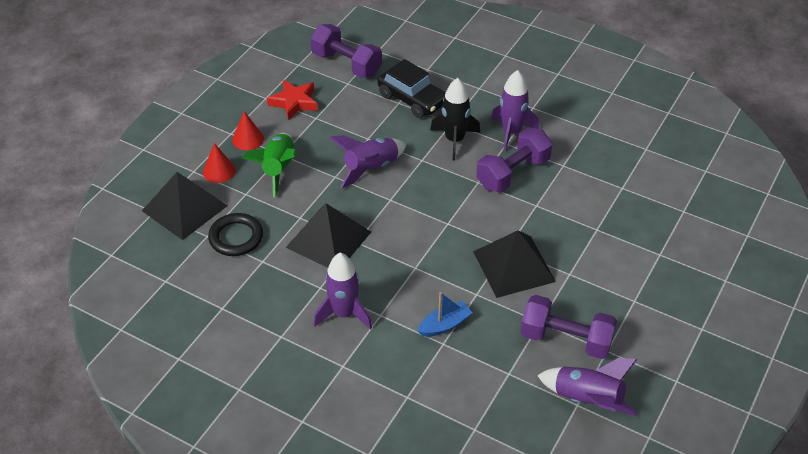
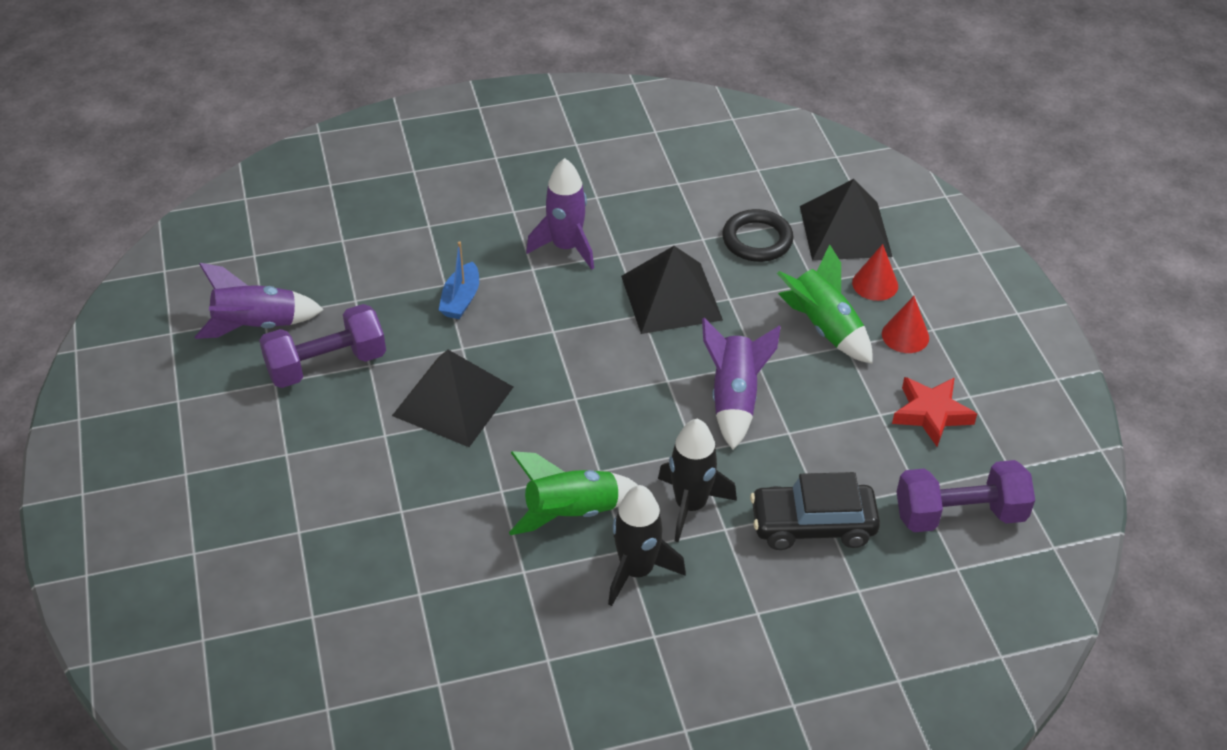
camera: 135 degrees right, 0 degrees up
(511, 132) = (636, 571): purple rocket -> black rocket
(513, 173) = (572, 512): purple dumbbell -> green rocket

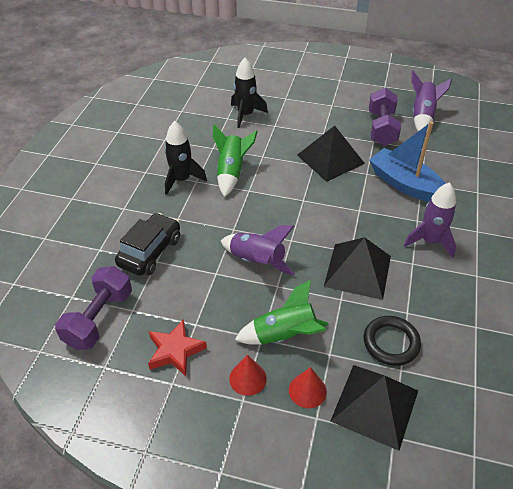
camera: 120 degrees right, 0 degrees up
(461, 299) = (405, 184): blue boat -> blue boat, size x1.90
(690, 505) = (201, 212): black rocket -> black rocket (245, 115)

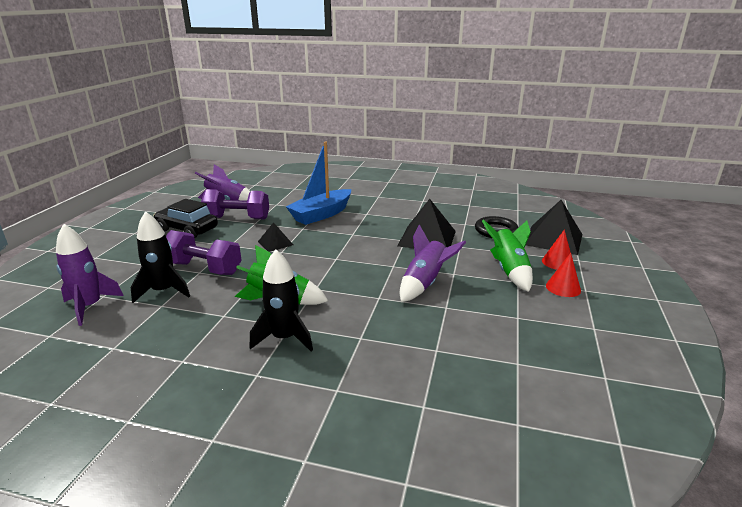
camera: 90 degrees left, 20 degrees down
(99, 318) = (542, 390): purple dumbbell -> purple dumbbell (204, 268)
(150, 252) = (421, 356): black car -> black car (187, 229)
(175, 351) = (557, 328): red star -> none
(330, 159) = (275, 243): black pyramid -> black pyramid, size x0.53
(430, 241) = (390, 211): purple rocket -> purple rocket (90, 307)

